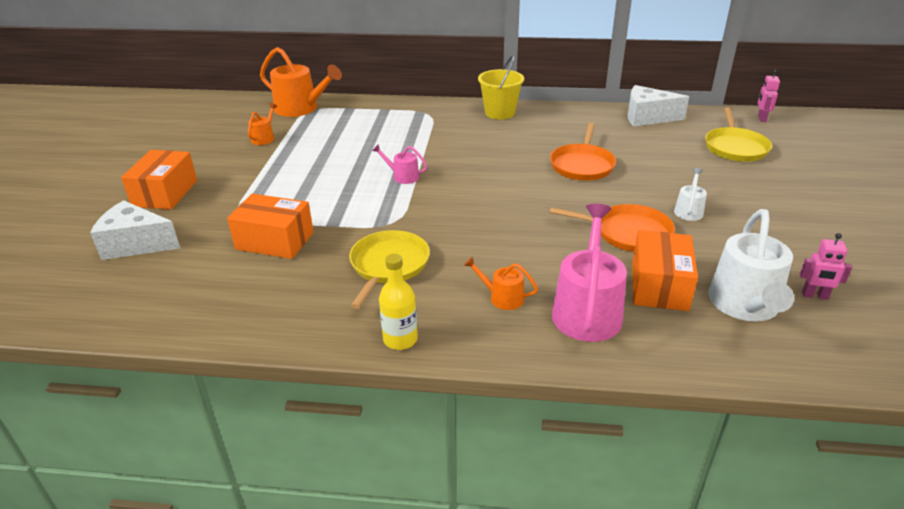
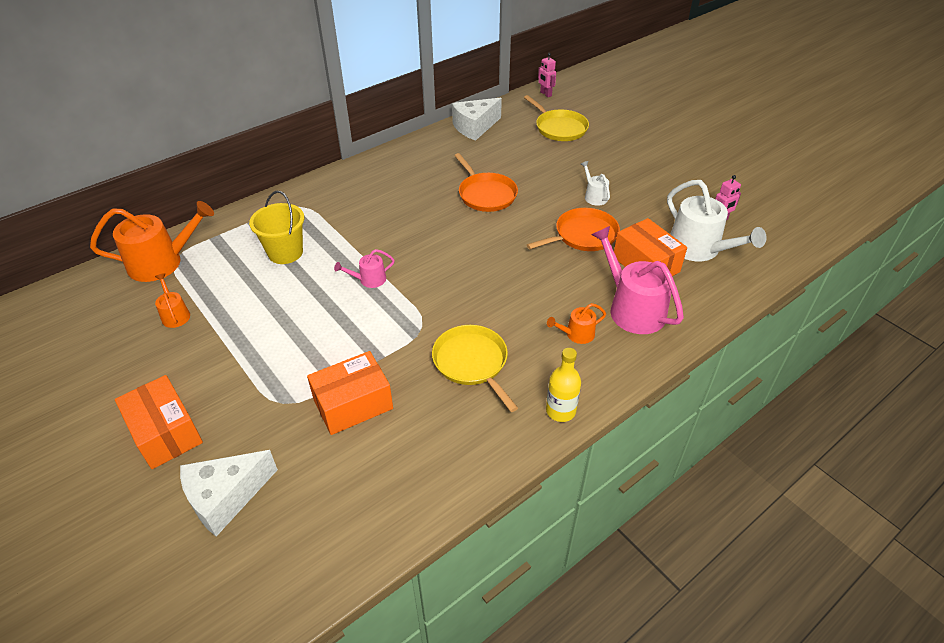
camera: 45 degrees left, 10 degrees up
(500, 113) = (360, 175): yellow bucket -> yellow bucket (285, 252)

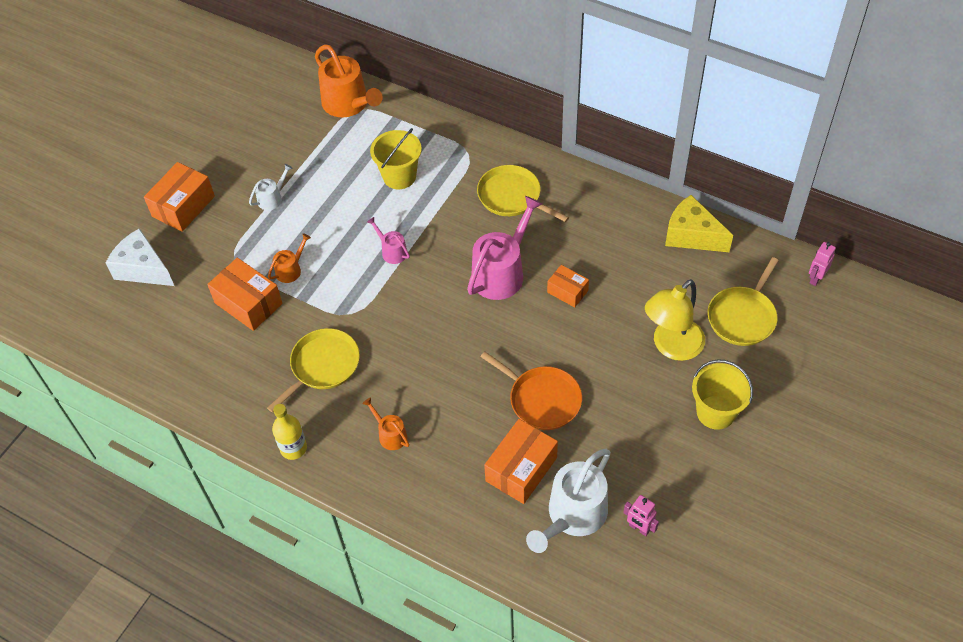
camera: 70 degrees right, 10 degrees up
(175, 315) = (294, 146): orange watering can -> orange watering can (290, 270)
(368, 195) = (512, 197): none -> yellow pan
(475, 127) = (692, 235): white cheese -> yellow cheese
(486, 194) = (567, 291): orange pan -> orange box
(567, 162) = (671, 346): none -> yellow lamp
(594, 196) = (618, 391): white watering can -> white watering can (272, 198)
(632, 308) = (446, 472): pink watering can -> pink watering can (501, 272)
(633, 161) = (716, 412): none -> yellow bucket

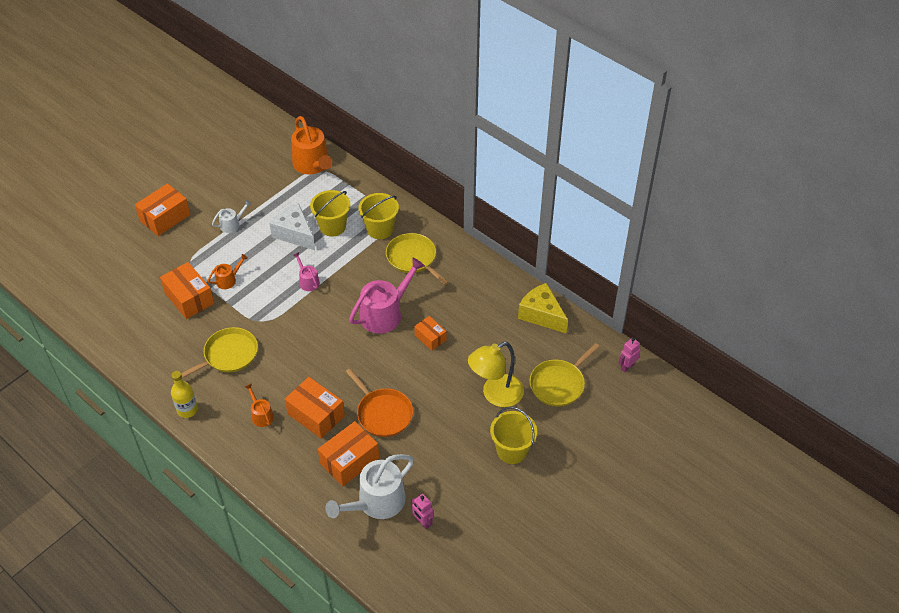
camera: 10 degrees right, 5 degrees down
(143, 269) = (121, 258): white cheese -> white cheese (294, 234)
(459, 168) = (380, 229): none -> yellow bucket
(459, 419) = (316, 415): none -> orange box

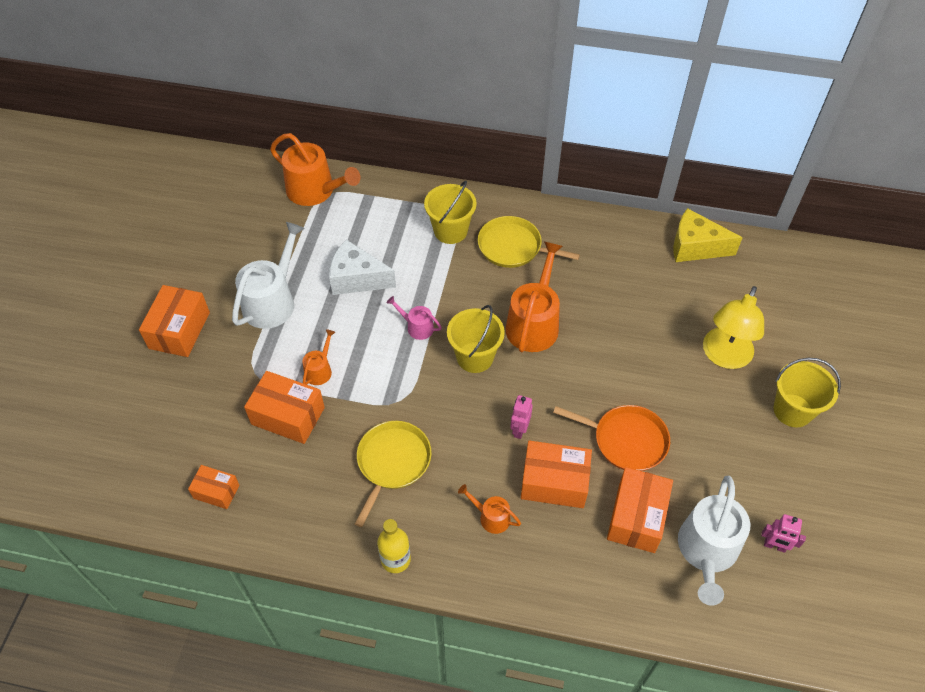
camera: 30 degrees left, 5 degrees up
(232, 224) = (272, 301): white watering can -> white watering can, size x2.02
(332, 226) = (394, 251): yellow bucket -> yellow bucket (475, 357)
(385, 313) = (534, 323): pink watering can -> orange watering can
(430, 337) = (604, 327): orange box -> orange box (216, 491)
(559, 384) = (775, 312): yellow pan -> none
(627, 366) = (822, 261): pink robot -> pink robot (519, 430)

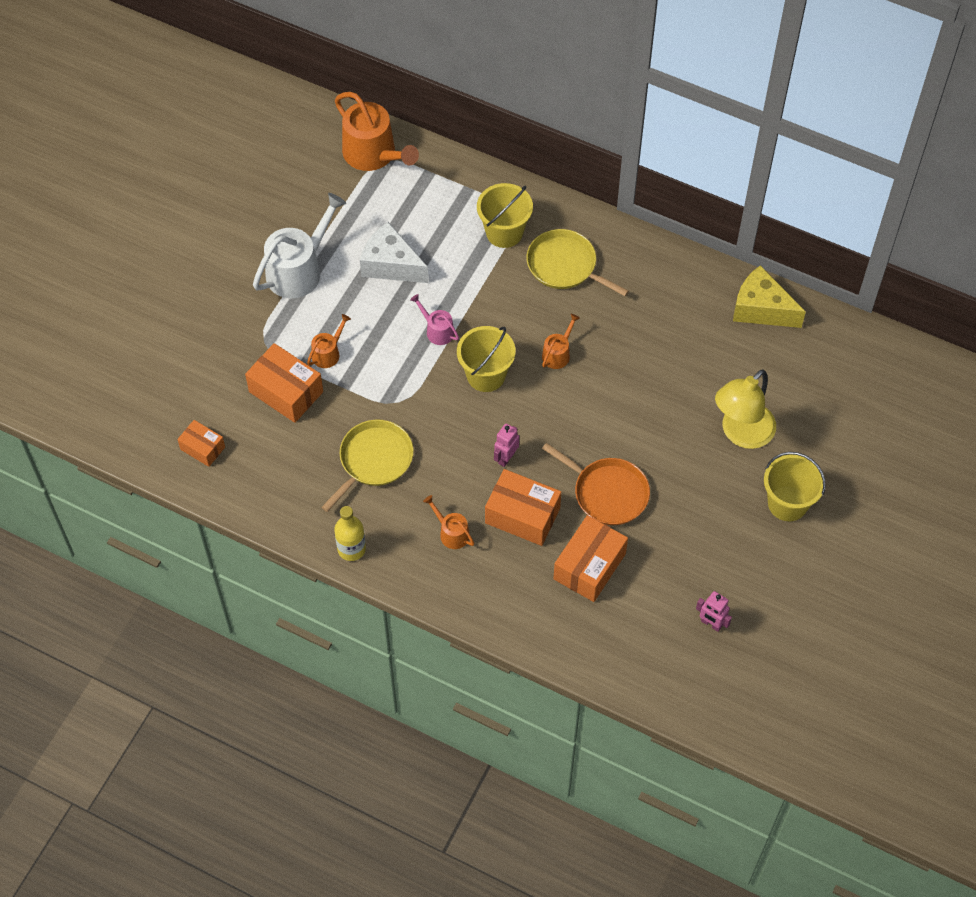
camera: 15 degrees right, 5 degrees up
(179, 330) = (200, 280): orange box -> none
(534, 323) = (558, 354): orange watering can -> orange watering can, size x0.50
(707, 551) = (644, 612): white watering can -> none

